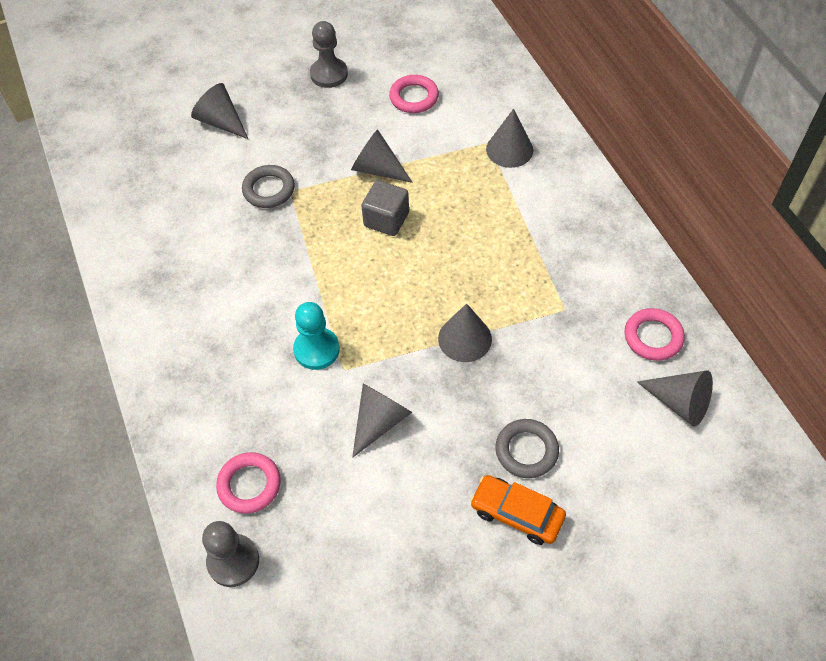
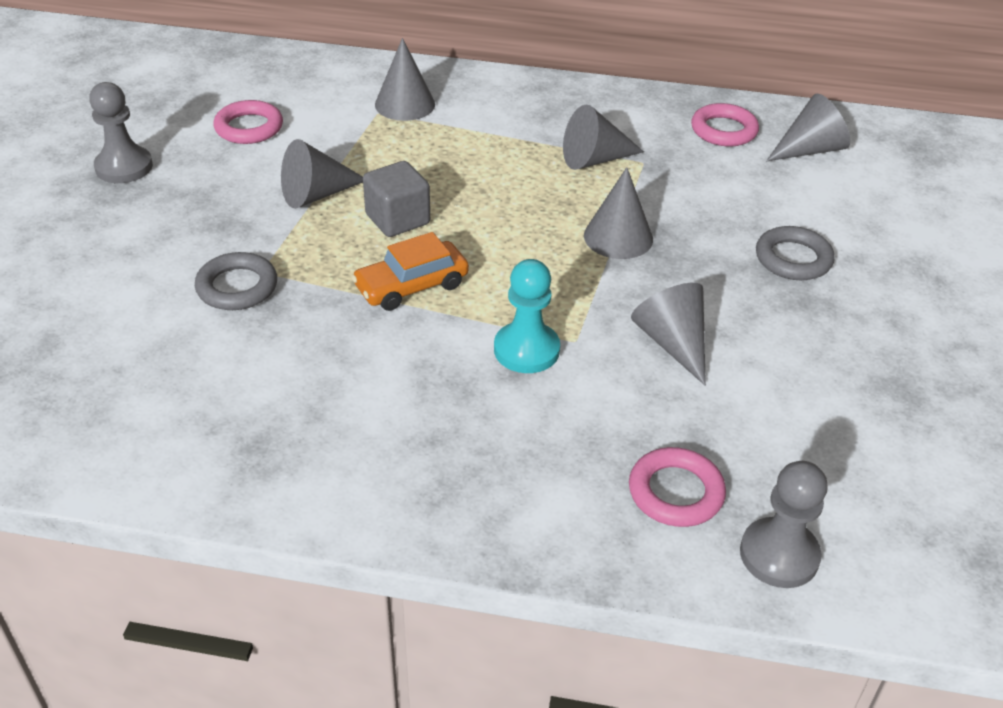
camera: 60 degrees left, 15 degrees down
(221, 122) = (68, 280): grey cone -> grey cone (595, 159)
(517, 513) = (864, 298): orange car -> orange car (411, 286)

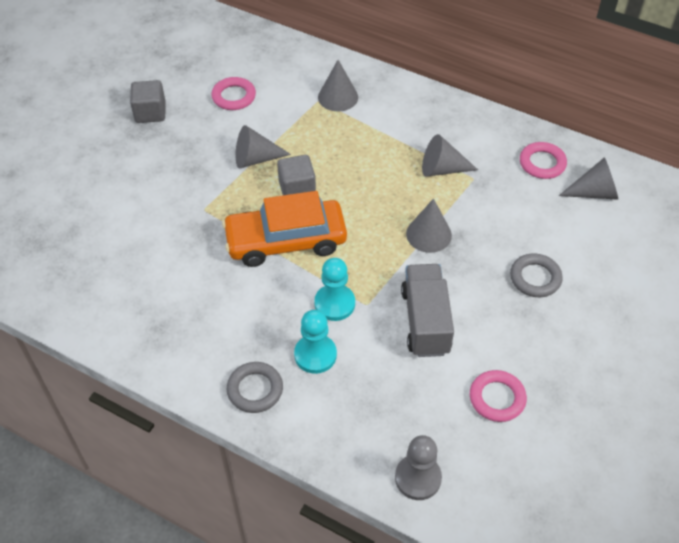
camera: 20 degrees right, 10 degrees up
(124, 167) = (150, 113): grey pawn -> grey cube
(237, 287) = (185, 217): grey ring -> grey ring (255, 389)
(411, 286) = (286, 241): orange car -> orange car, size x1.71
(531, 424) = (315, 355): none -> turquoise pawn
(673, 343) = (425, 321): grey cone -> grey truck
(675, 492) = (378, 422): pink ring -> pink ring (497, 398)

